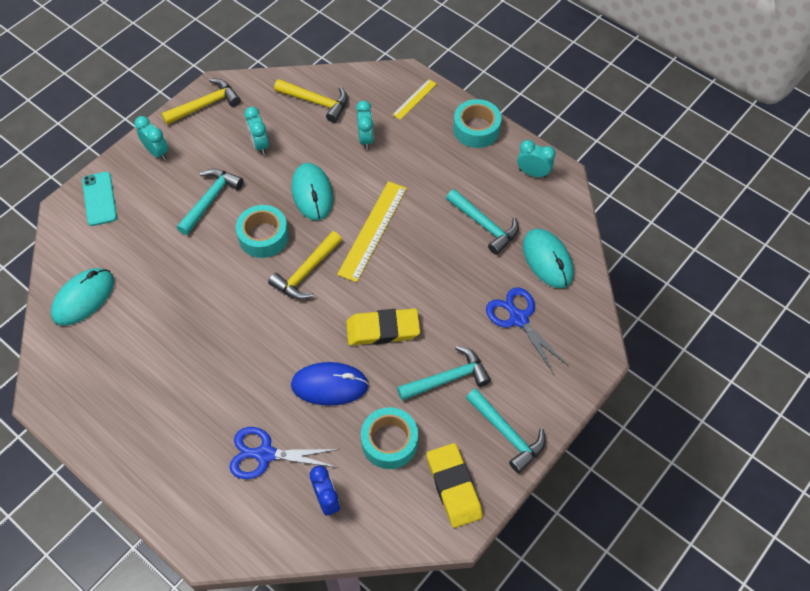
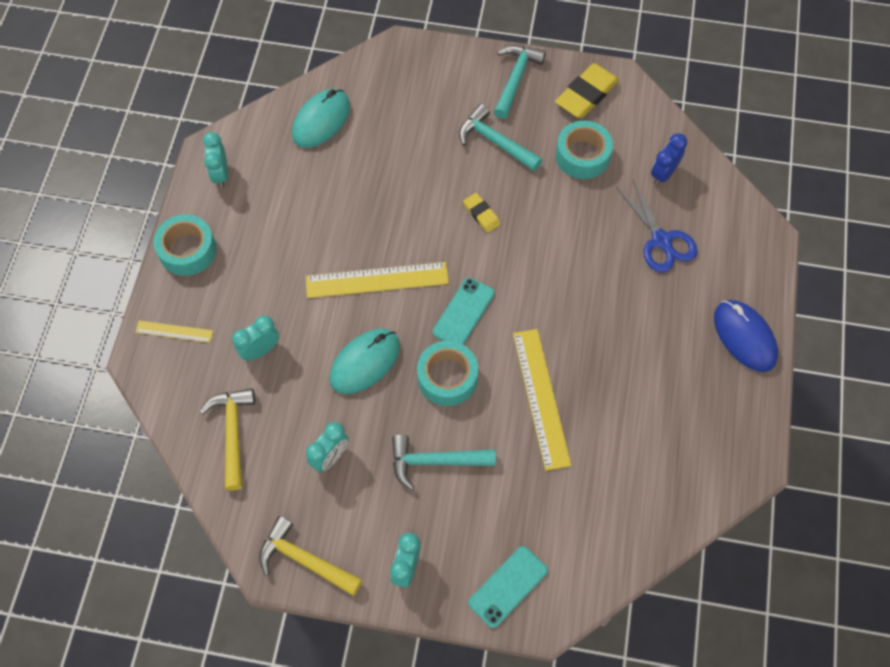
camera: 120 degrees left, 5 degrees up
(83, 298) = (632, 507): turquoise mouse -> none
(203, 286) = (540, 398): none -> yellow ruler
(306, 272) = (463, 312): yellow hammer -> turquoise phone
(329, 385) = (565, 227): blue mouse -> blue mouse (744, 337)
(383, 329) = (481, 214): yellow eraser -> yellow eraser, size x0.55
(484, 225) = (311, 187): turquoise hammer -> none
(519, 319) = (400, 116): blue scissors -> none

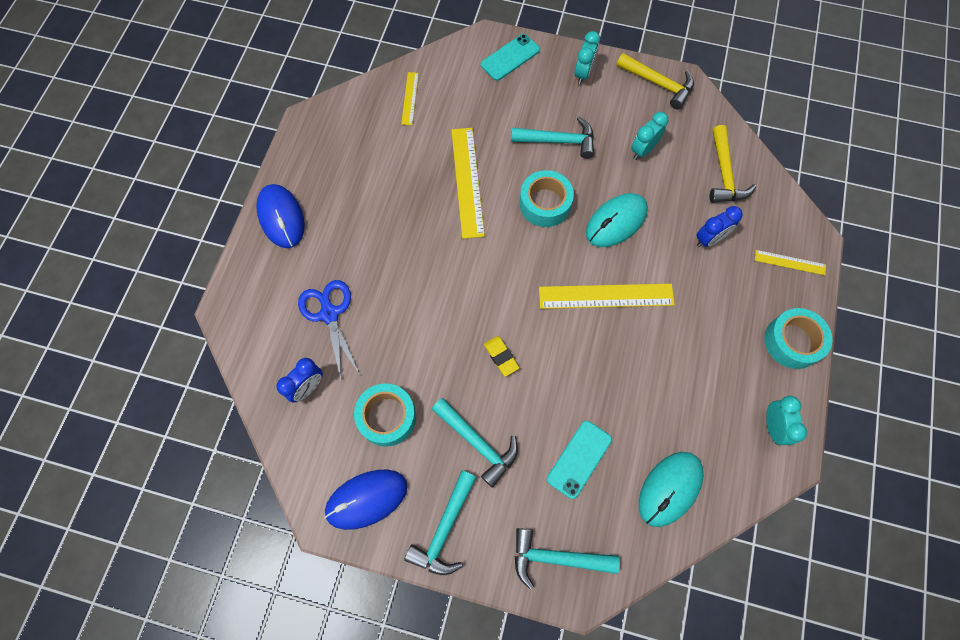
camera: 175 degrees left, 5 degrees up
(260, 350) = (709, 239): turquoise clock -> blue clock
(420, 67) = (556, 558): none -> turquoise hammer
(463, 312) = (526, 259): turquoise phone -> turquoise phone (579, 459)
(586, 94) = (366, 499): yellow eraser -> blue mouse
(632, 508) = (410, 98): none -> yellow ruler

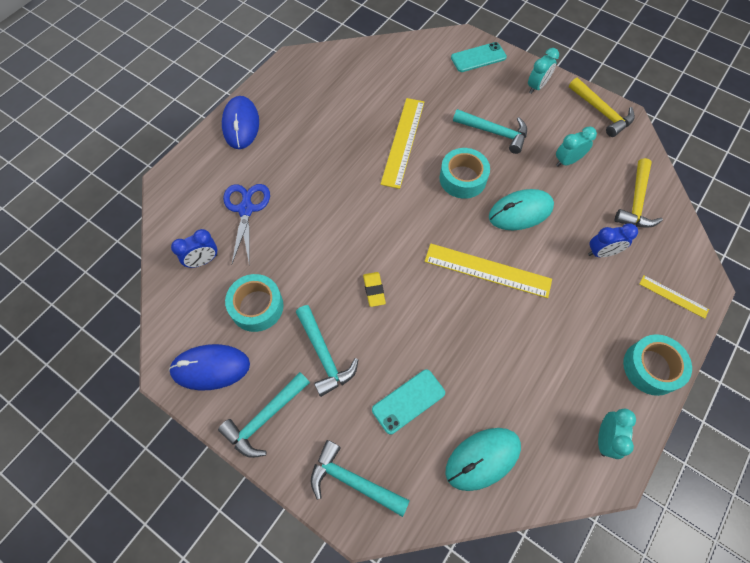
camera: 20 degrees right, 5 degrees down
(410, 98) = (382, 66): yellow ruler -> none

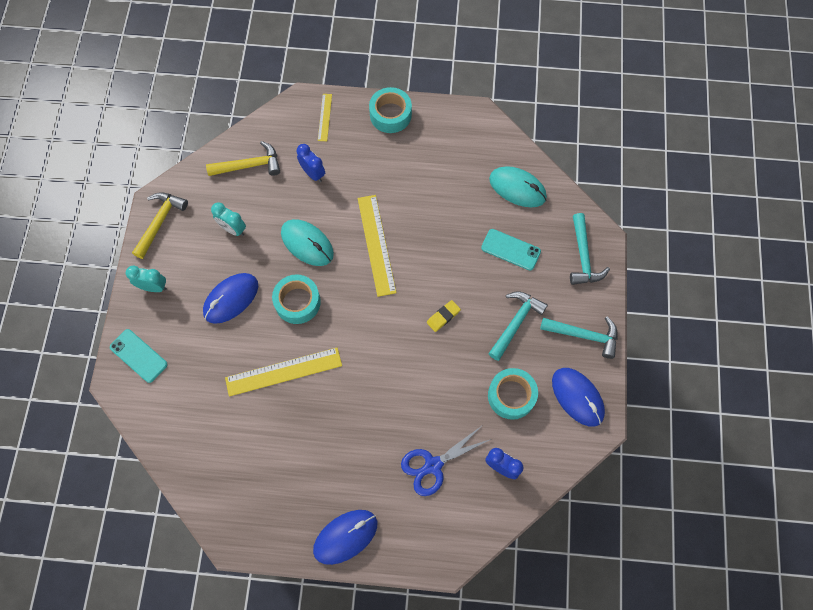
camera: 120 degrees left, 5 degrees up
(494, 132) = (231, 299): turquoise hammer -> blue mouse
(604, 438) = (458, 126): turquoise clock -> none

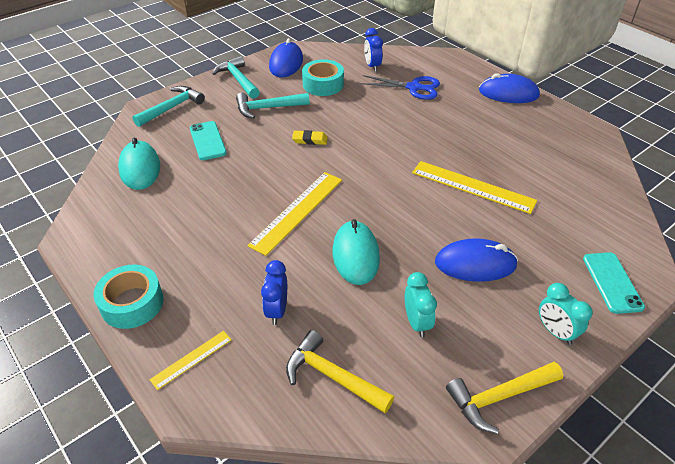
camera: 135 degrees left, 25 degrees down
(297, 302) = (413, 220): turquoise tape -> none

